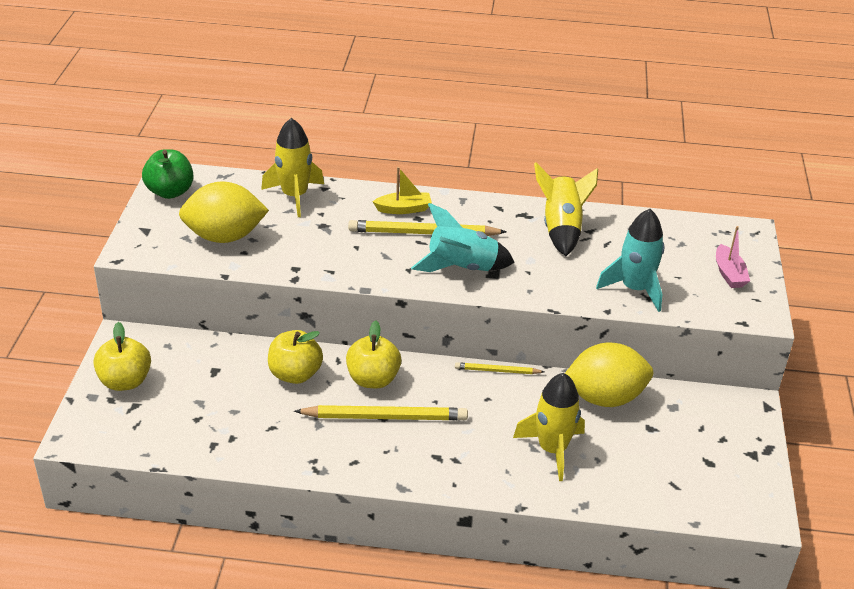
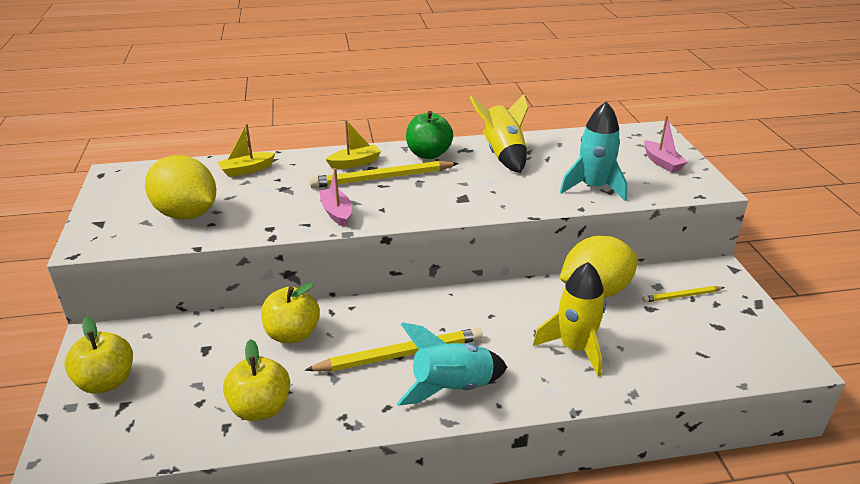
camera: 15 degrees left, 5 degrees down
(170, 192) = (118, 186): green apple -> green apple (428, 154)
(225, 237) = (187, 214): yellow lemon -> yellow lemon turned 60 degrees clockwise
(294, 196) = (246, 170): yellow rocket -> yellow boat
(363, 264) = (337, 213): none -> pink boat
(373, 379) = (373, 322): yellow apple -> yellow apple (260, 408)
(462, 268) = (431, 199): turquoise rocket -> turquoise rocket (452, 387)
(497, 371) = (487, 289): yellow pencil -> yellow pencil (682, 296)

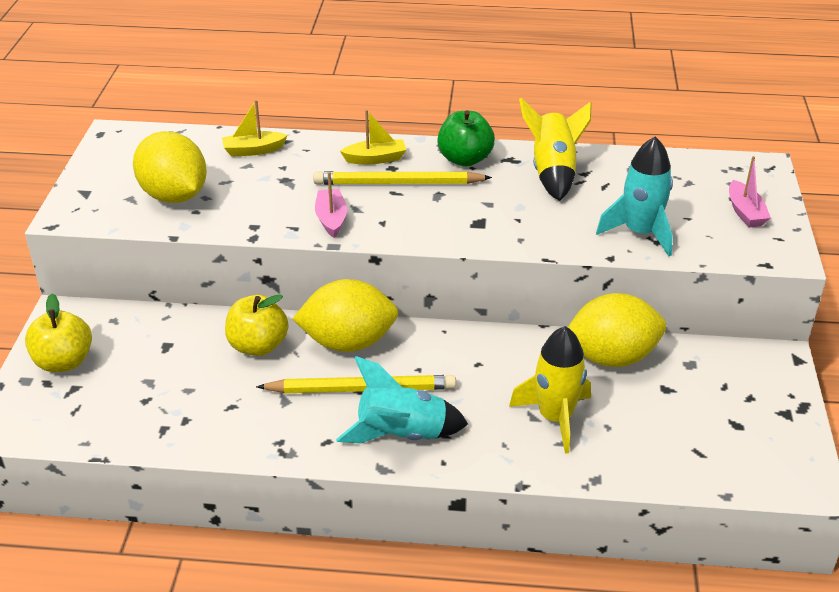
camera: 15 degrees right, 5 degrees up
(260, 408) = (202, 417): yellow apple -> none
(372, 317) = (348, 342): none -> yellow lemon
(682, 296) = (712, 381): yellow pencil -> none

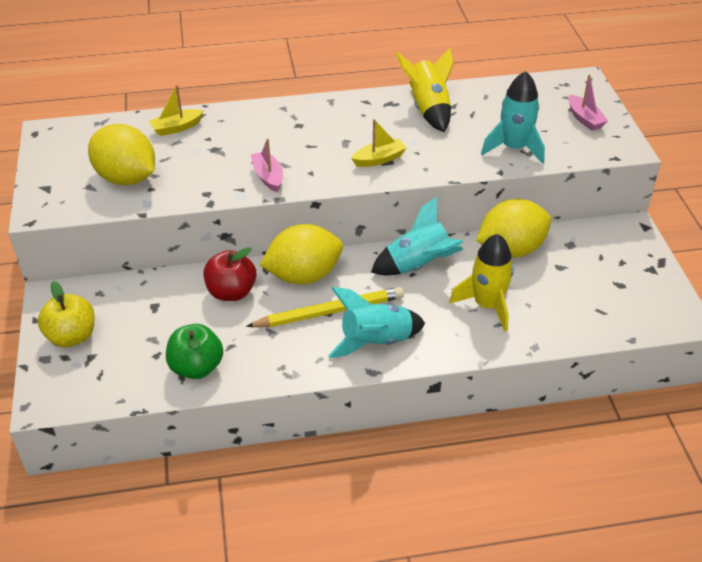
camera: 15 degrees left, 5 degrees up
(258, 346) = (231, 292): yellow apple -> red apple
(375, 159) = (282, 119): yellow boat -> yellow boat (379, 159)
(398, 183) = (309, 137): yellow pencil -> none
(465, 159) = (354, 109): green apple -> green apple (196, 367)
(489, 355) = (418, 265): none -> turquoise rocket

